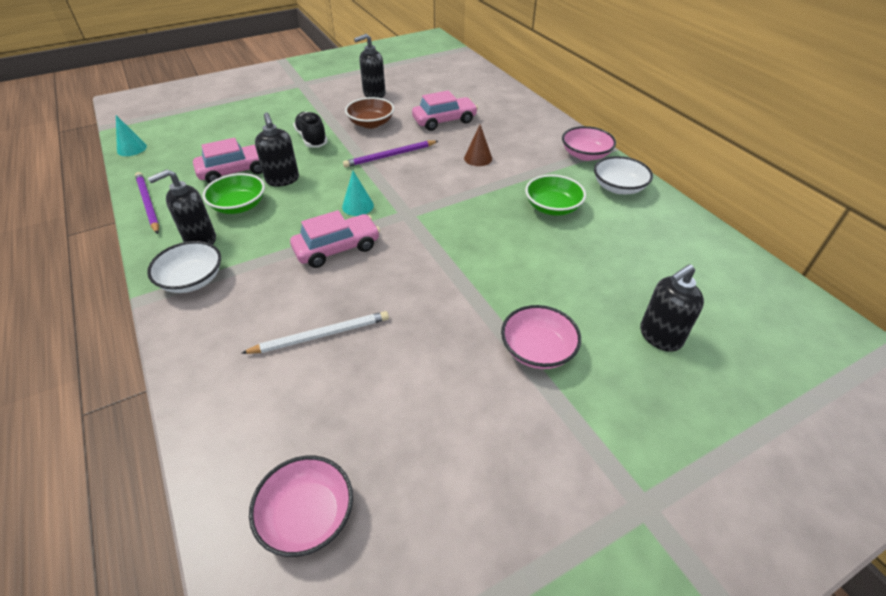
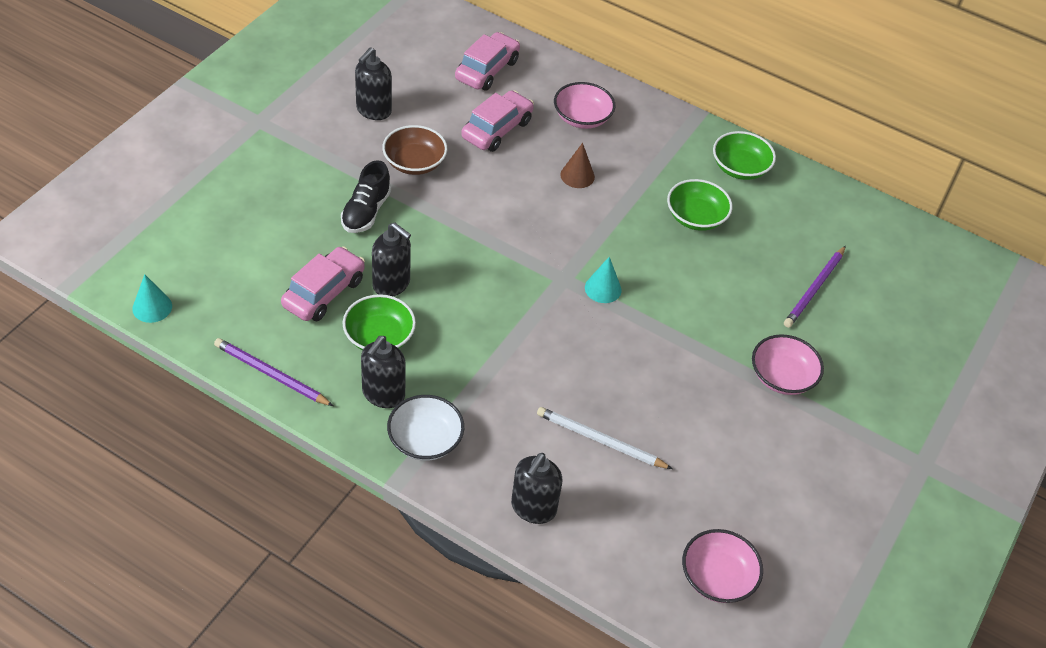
camera: 35 degrees left, 5 degrees up
(312, 139) = (366, 211): black shoe -> black shoe turned 105 degrees counterclockwise
(321, 335) = (600, 440): white pencil -> white pencil turned 105 degrees counterclockwise
(337, 248) = (532, 347): pink car -> pink car (487, 70)
(358, 206) = (506, 288): turquoise cone -> turquoise cone (603, 288)
(390, 156) = (480, 206): purple pencil -> purple pencil (814, 289)
(585, 155) = (682, 132): pink bowl -> pink bowl (582, 118)
(618, 187) = (740, 168): white bowl -> green bowl
(660, 336) = (863, 324): black soap dispenser -> black soap dispenser (533, 508)

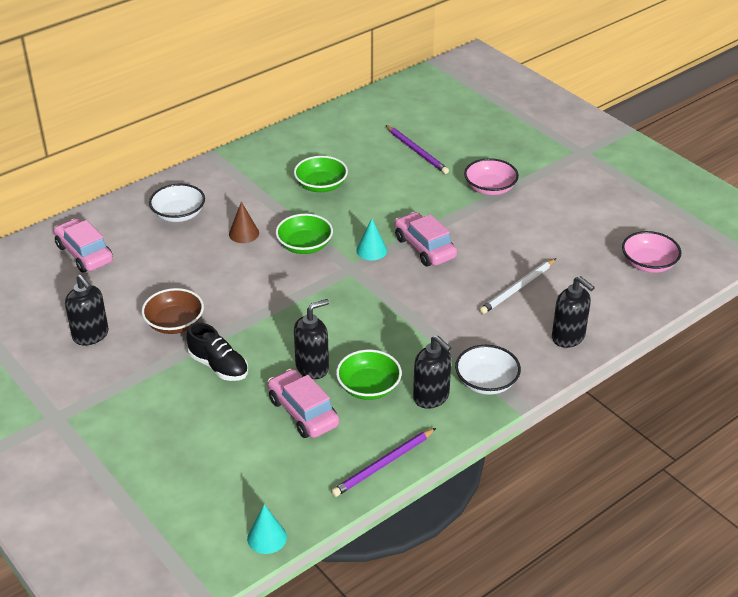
camera: 65 degrees left, 10 degrees down
(497, 129) = (163, 265): pink car -> pink car (424, 248)
(582, 118) = (178, 214): pink bowl -> white bowl
(740, 168) = (281, 151): green bowl -> green bowl (304, 245)

